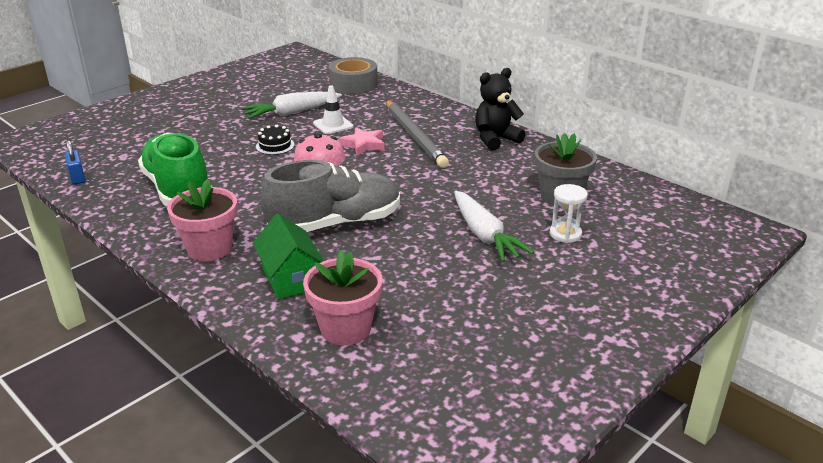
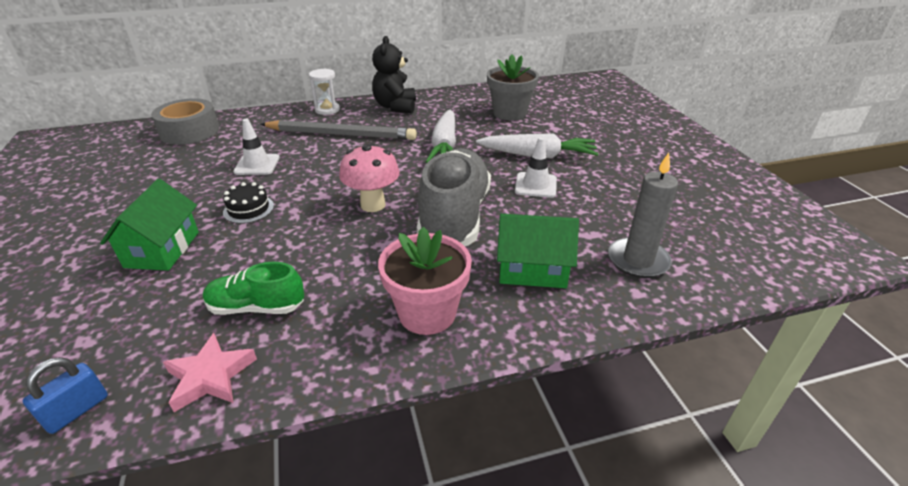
camera: 60 degrees left, 5 degrees up
(77, 177) = (77, 410): blue padlock -> blue padlock turned 60 degrees counterclockwise
(178, 190) = (256, 307): green shoe -> green shoe, size x0.53
(211, 139) = (162, 249): none -> green house
(292, 113) = (190, 179): white carrot -> white carrot (444, 146)
(345, 328) = (638, 260): pink flower pot -> grey candle
(363, 145) = (322, 161): pink star -> pink star (210, 376)
(425, 248) = (535, 185): none -> white traffic cone
(565, 234) = (562, 128): white hourglass -> white hourglass (327, 110)

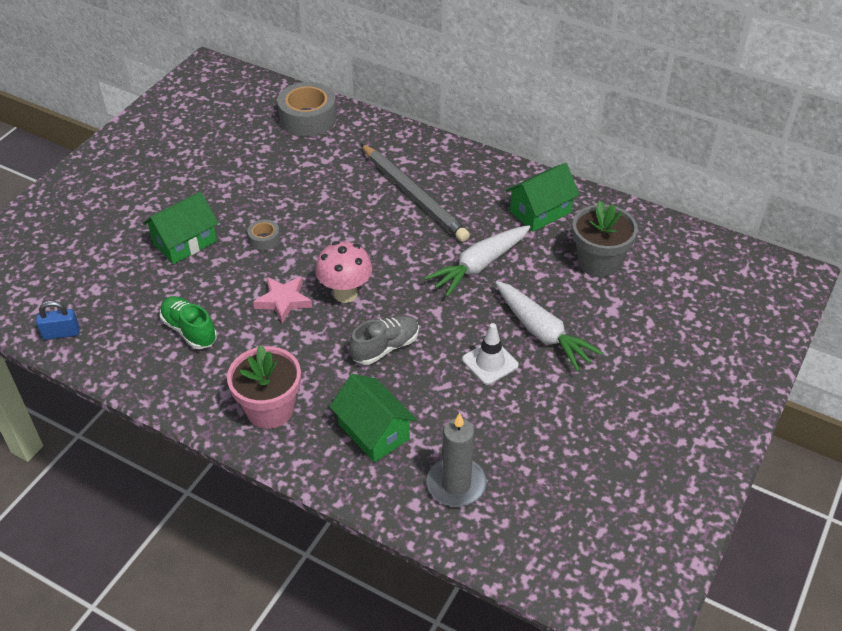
camera: 45 degrees right, 10 degrees up
(210, 376) = (127, 360): pink star -> pink star (283, 301)
(248, 209) = (264, 239): black cake -> grey tape
(257, 165) = (315, 193): white traffic cone -> none
(327, 110) = (439, 153): white hourglass -> none
(395, 107) = (503, 185): black teddy bear -> none
(438, 108) = (540, 212): none -> green house
(454, 217) = (385, 347): grey shoe -> grey shoe, size x0.53

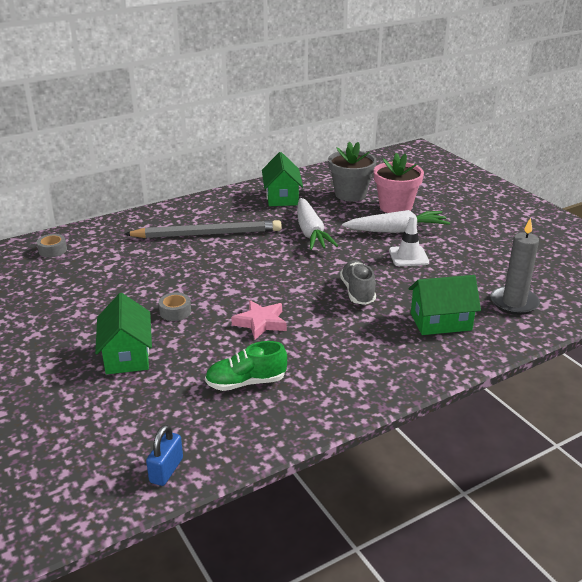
camera: 60 degrees left, 15 degrees down
(270, 409) = (380, 364): pink flower pot -> pink flower pot (395, 207)
(308, 118) = (52, 250): grey tape -> grey tape, size x0.49
(345, 294) = (282, 292): pink mushroom -> none

